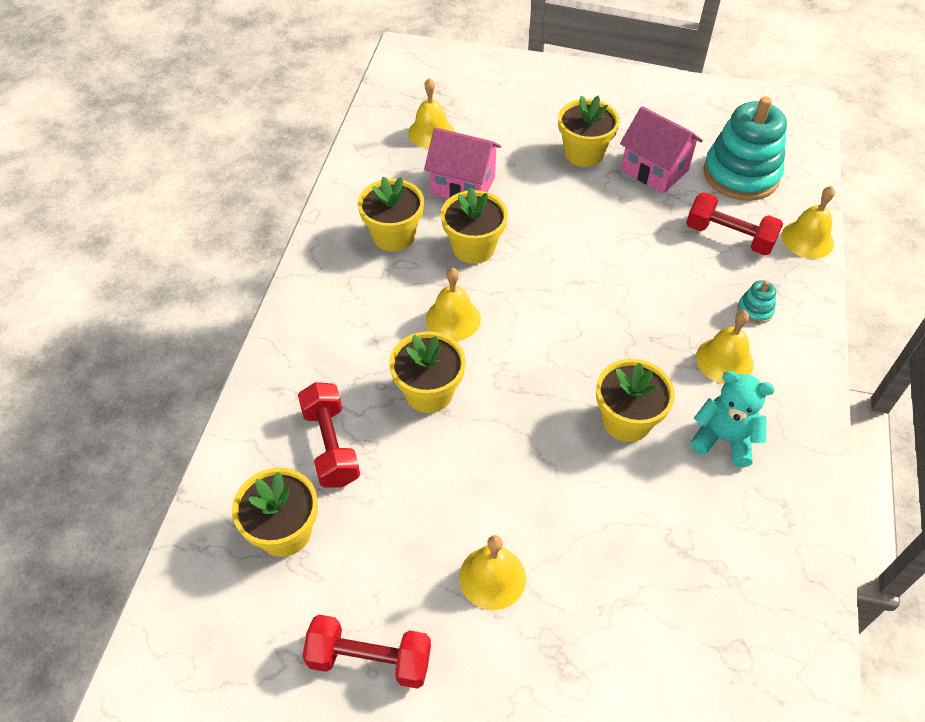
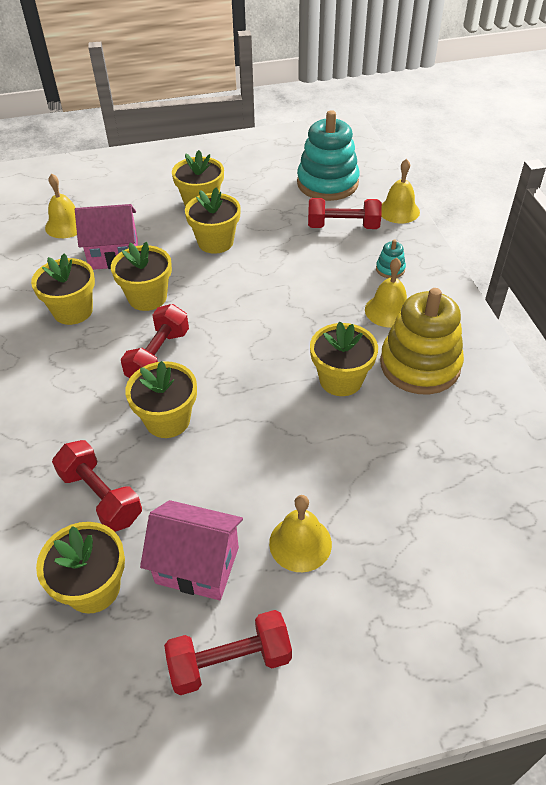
camera: 25 degrees left, 5 degrees down
(453, 319) = (158, 356): yellow bell -> red dumbbell
(576, 207) = (215, 242): none -> yellow flower pot
(654, 170) = (262, 199): pink house -> pink house (197, 565)
(723, 439) = (420, 365): turquoise teddy bear -> yellow stacking toy

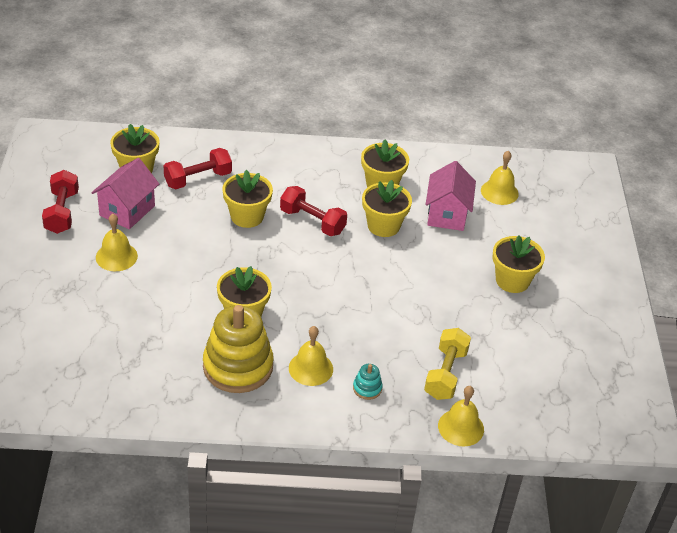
camera: 100 degrees right, 5 degrees down
(215, 242) = (447, 279): yellow flower pot -> none
(327, 183) = (527, 384): turquoise stacking toy -> none
(343, 226) = (445, 374): red dumbbell -> yellow dumbbell

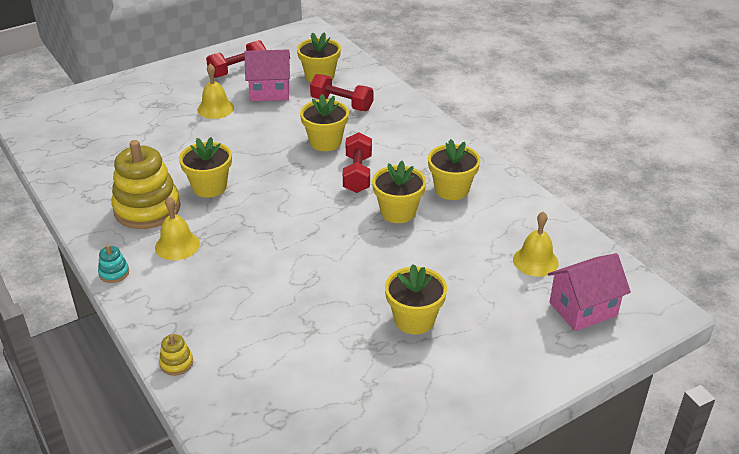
camera: 60 degrees right, 5 degrees down
(367, 388) = (179, 285): turquoise stacking toy -> turquoise stacking toy (114, 273)
(445, 374) = (239, 326): yellow dumbbell -> none
(447, 214) = (459, 241): pink house -> pink house (583, 309)
(461, 427) = (176, 363): yellow bell -> yellow stacking toy

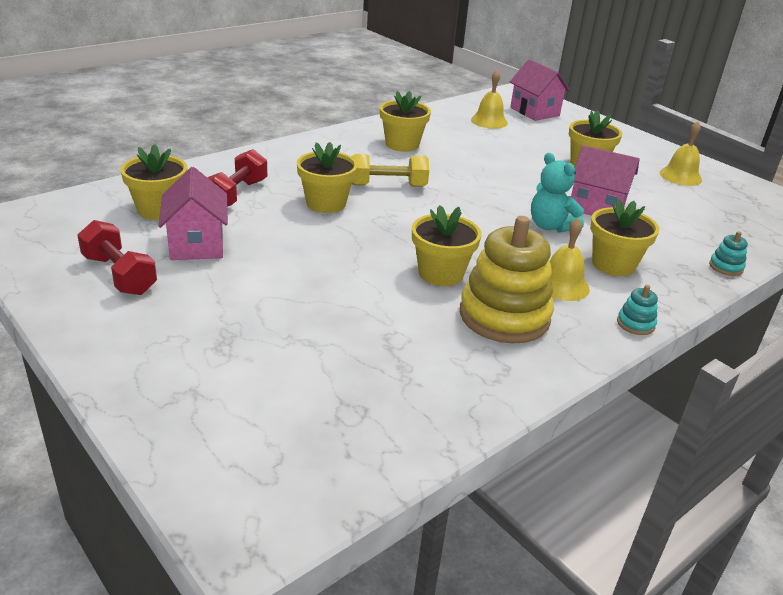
camera: 100 degrees left, 5 degrees down
(176, 363) = (726, 267): yellow stacking toy -> turquoise stacking toy
(215, 108) = (242, 285): yellow bell -> yellow bell (680, 176)
(273, 259) = (550, 226): none -> turquoise teddy bear
(308, 300) = (596, 207): none -> pink house
(357, 174) = (388, 186): red dumbbell -> yellow dumbbell
(398, 212) = (447, 168): yellow flower pot -> yellow flower pot (613, 264)

